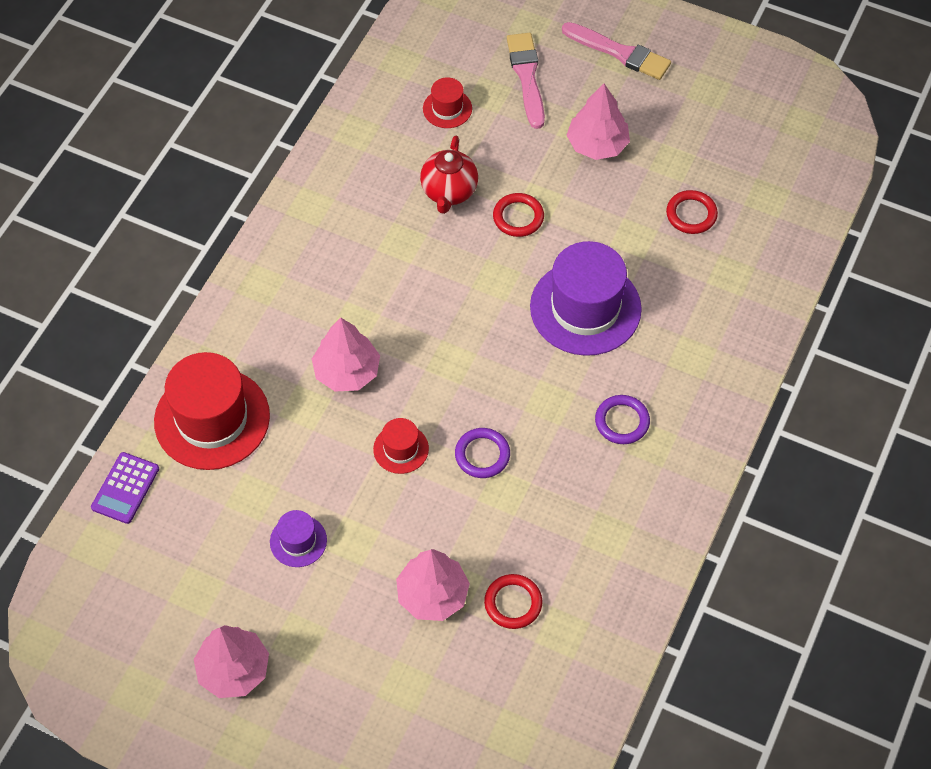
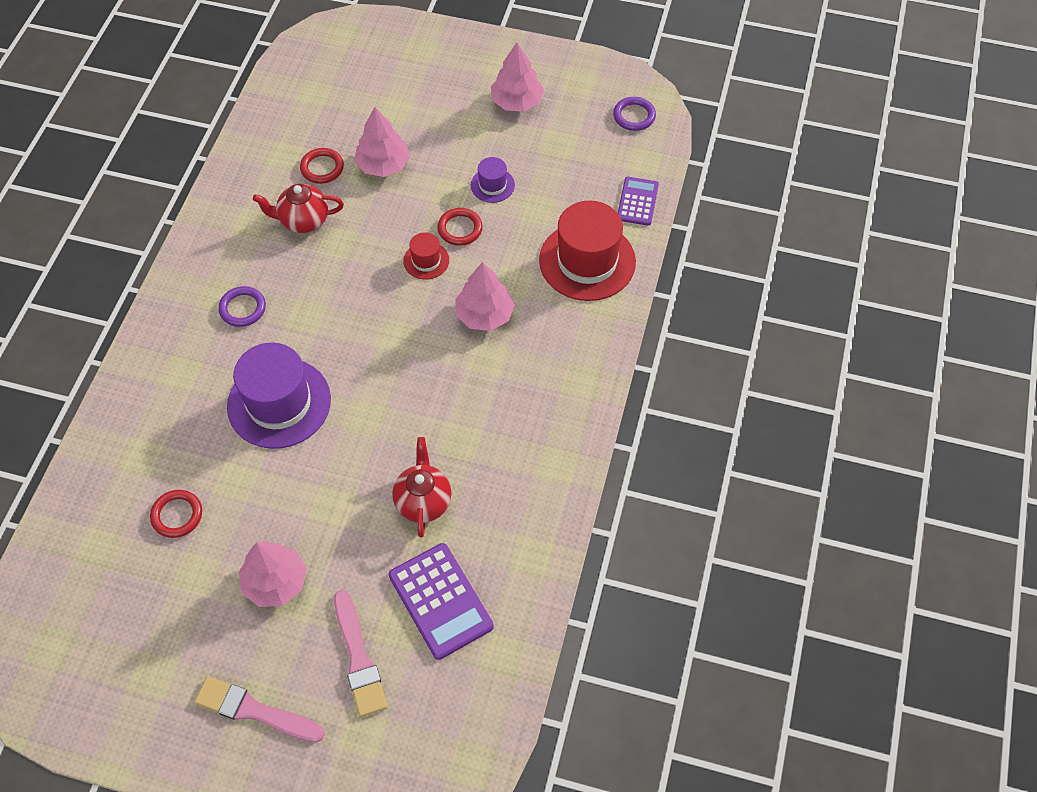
camera: 170 degrees right, 0 degrees up
(447, 108) = (440, 601): red hat -> purple calculator
(482, 455) = (358, 266): purple ring -> purple ring (634, 116)
(518, 217) = (350, 484): red ring -> red ring (460, 229)
(543, 527) = (303, 220): none -> red teapot

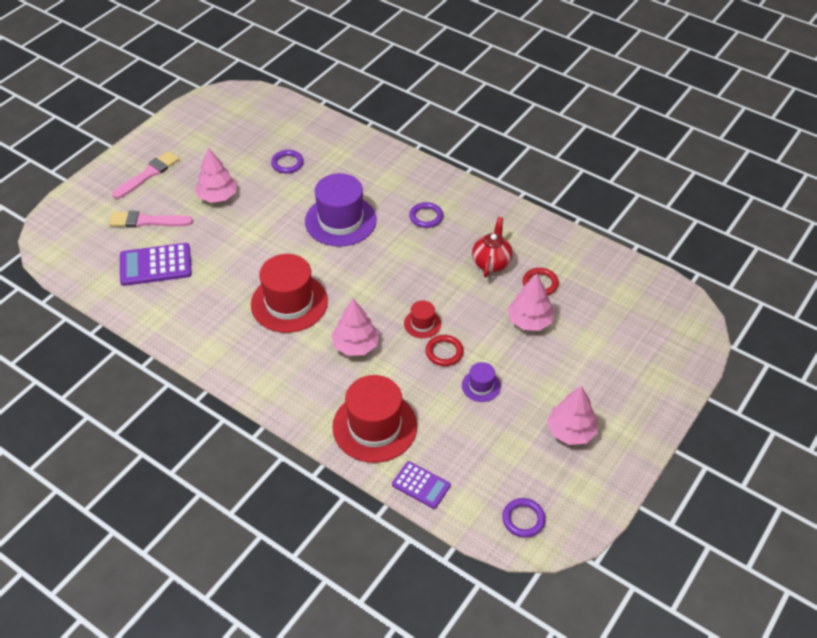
camera: 110 degrees right, 10 degrees down
(177, 515) = (287, 163): red ring -> purple ring
(423, 501) = (227, 273): red teapot -> none
(446, 408) = (289, 303): none -> red hat

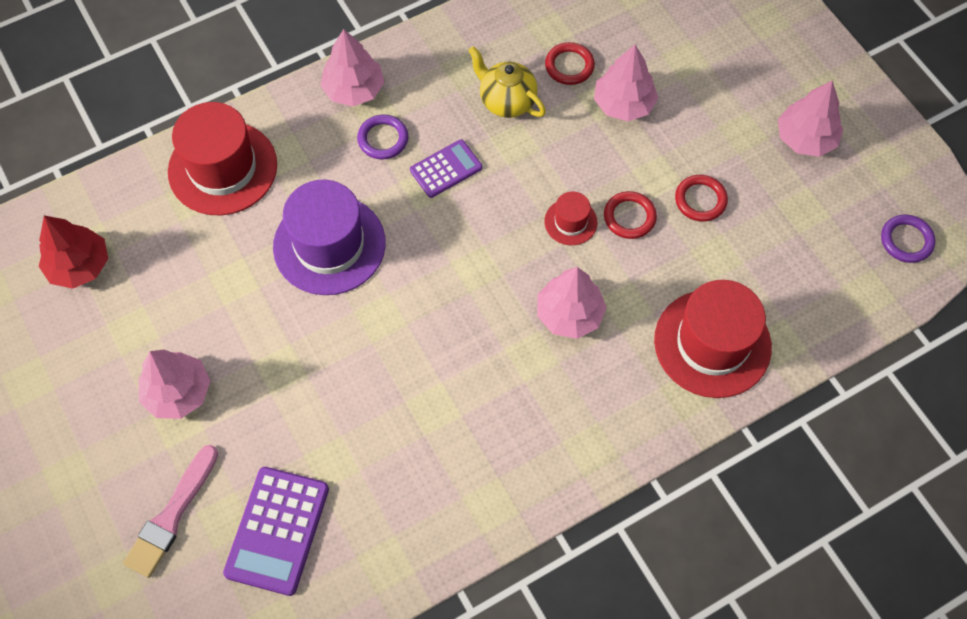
camera: 65 degrees left, 15 degrees up
(148, 174) = (62, 481): pink brush -> none
(272, 131) = (79, 265): none -> red tree
(287, 163) = (166, 270): purple ring -> none
(289, 303) = (452, 369): red hat -> red hat (223, 168)
(421, 485) = (820, 327): purple calculator -> purple calculator (446, 169)
(452, 192) = (354, 89): none -> pink tree
(481, 386) = (700, 200): purple hat -> red ring
(491, 262) = (506, 101): red teapot -> yellow teapot

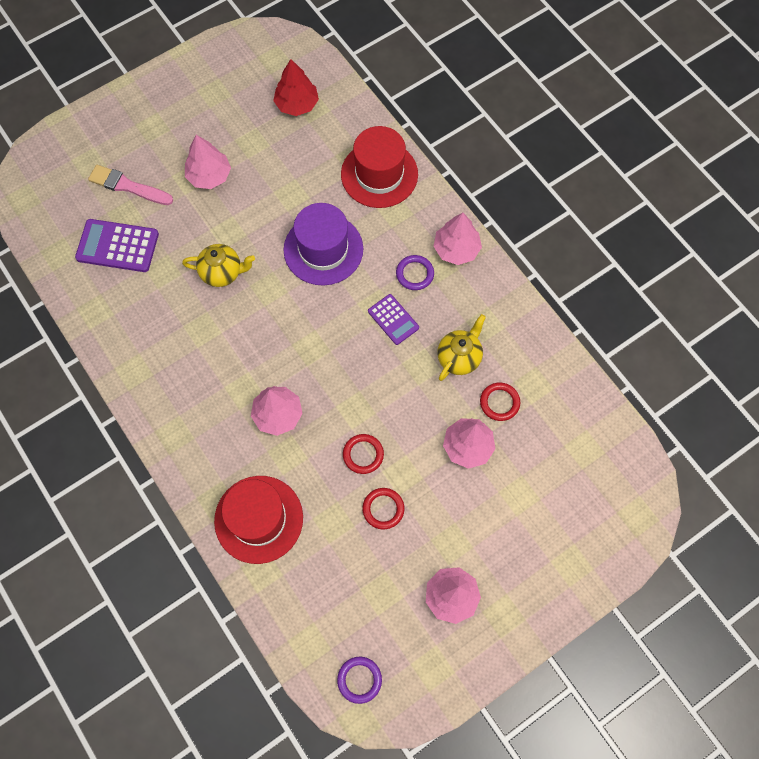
camera: 85 degrees right, 5 degrees up
(346, 378) = (222, 273): none -> yellow teapot
(570, 222) = (355, 411): red hat -> none

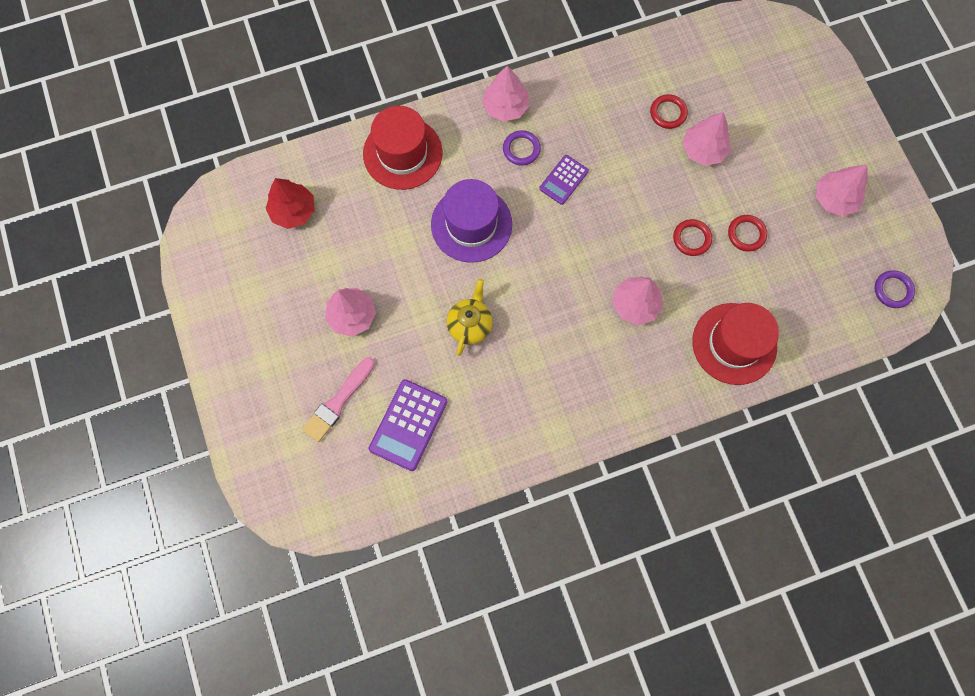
camera: 75 degrees left, 5 degrees up
(393, 319) = (564, 180): purple calculator -> purple calculator turned 150 degrees clockwise
(459, 357) = (616, 134): yellow teapot -> none

